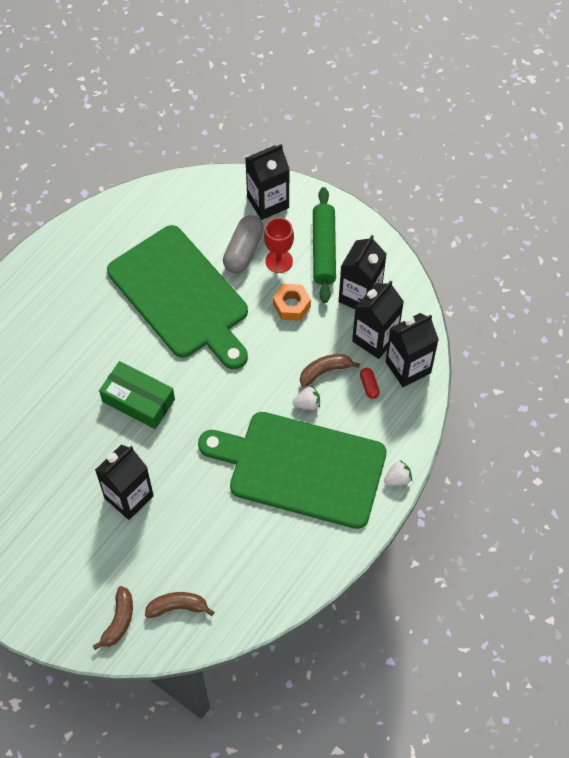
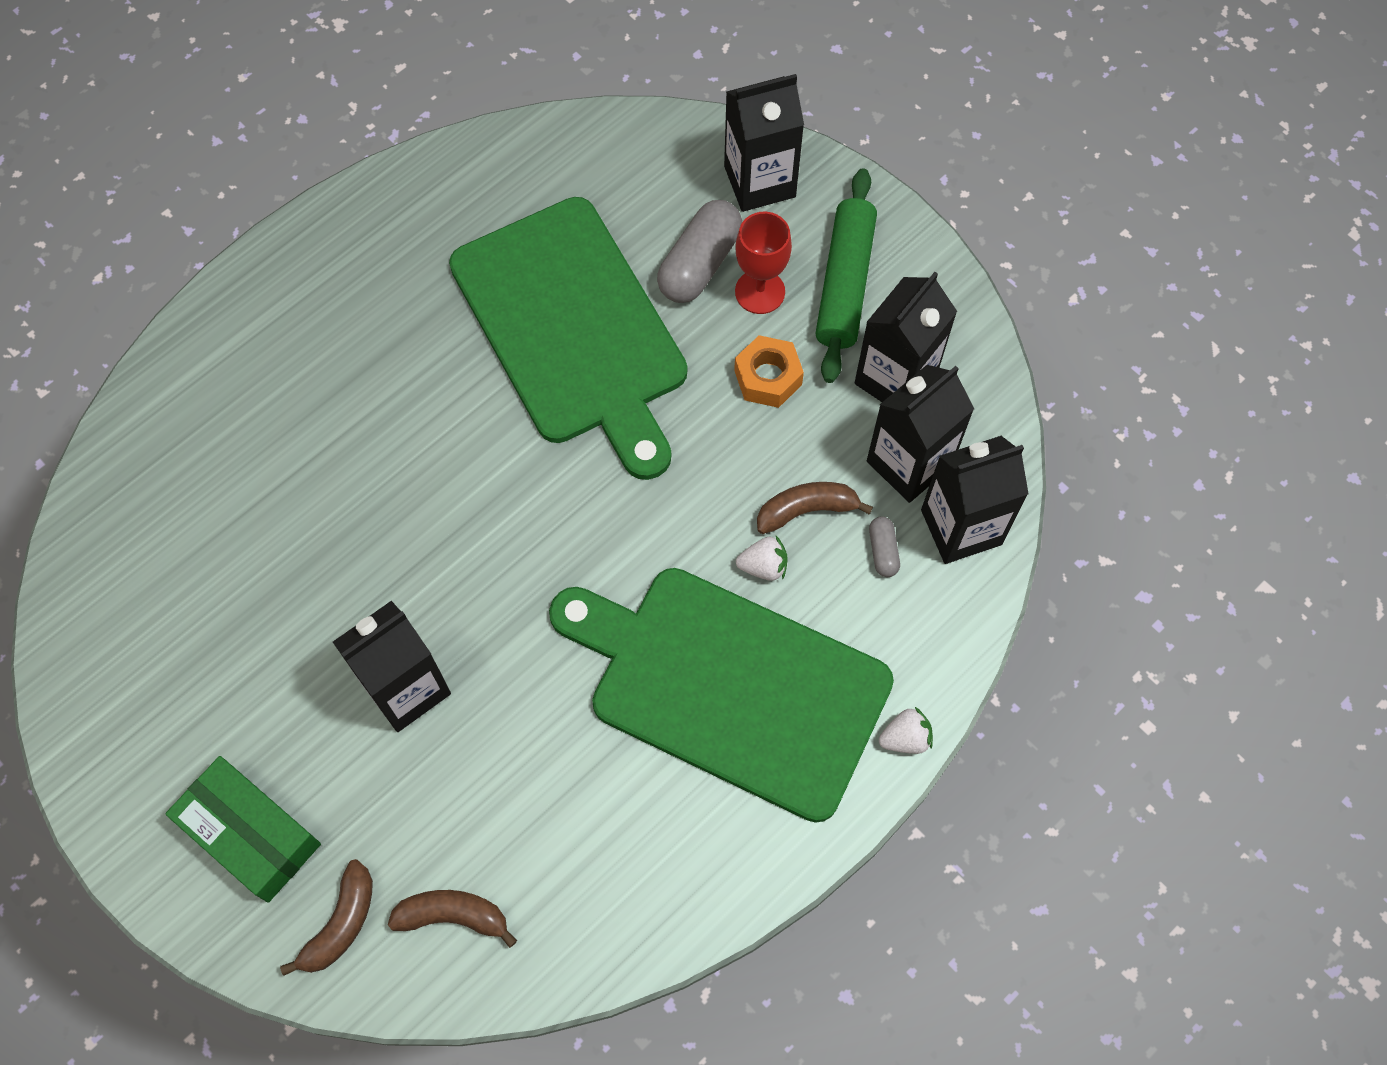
camera: 10 degrees right, 5 degrees up
(138, 400) = (459, 509): green box -> green box (250, 834)
(369, 386) = (883, 551): red capsule -> grey capsule

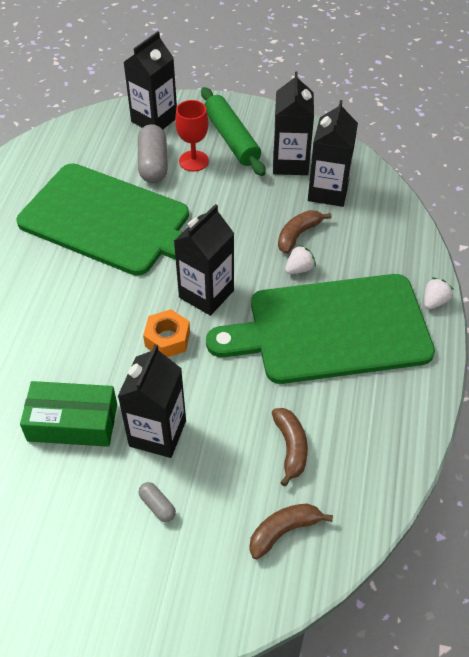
camera: 35 degrees left, 15 degrees down
(250, 834) = (124, 568): green box -> green box (72, 422)
(341, 924) = (221, 580): brown banana -> brown banana (291, 447)
(768, 377) = (229, 192): orange nut -> orange nut (167, 339)
(883, 551) = (349, 232): grey capsule -> grey capsule (157, 506)
(961, 527) = (375, 203): black carton -> black carton (206, 294)

